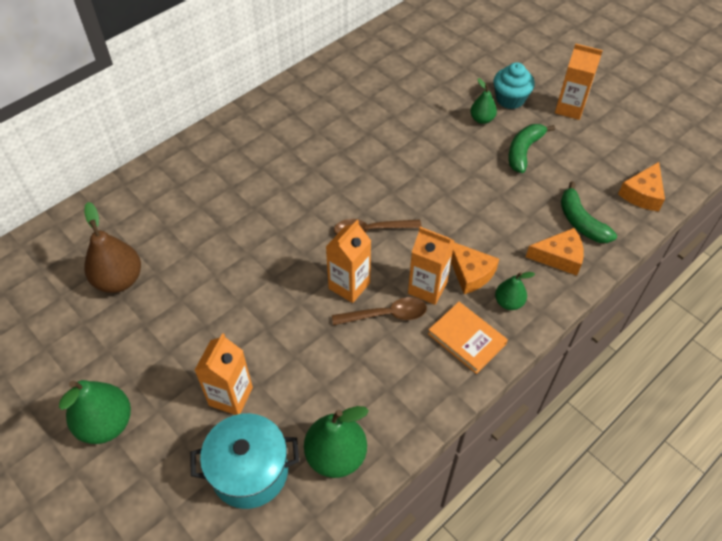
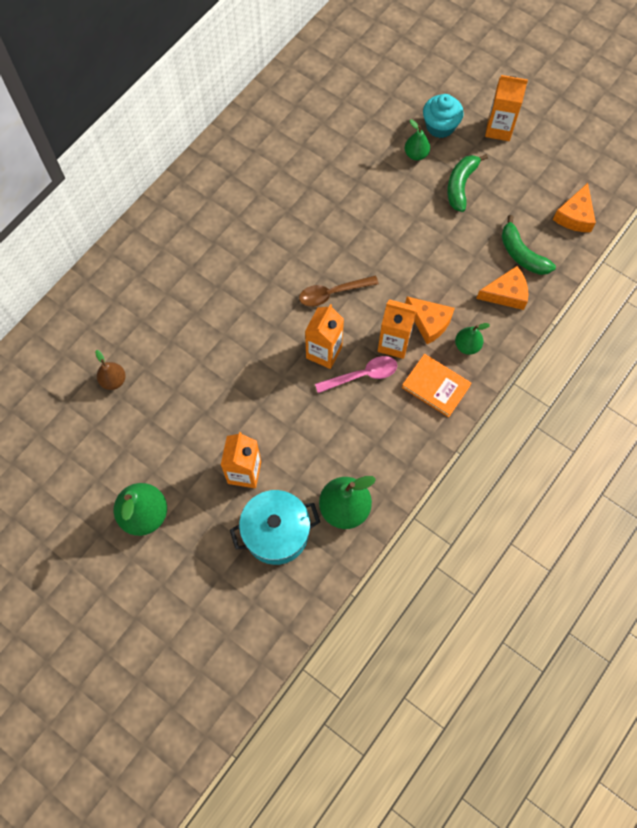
camera: 10 degrees left, 15 degrees up
(119, 280) = (113, 380): brown pear -> brown pear, size x0.57
(386, 315) = (362, 375): brown spoon -> pink spoon

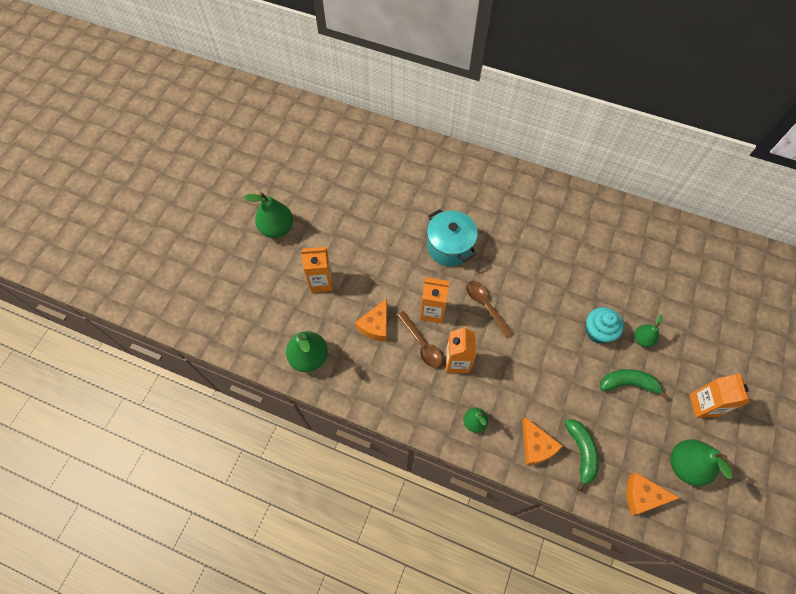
camera: 75 degrees right, 5 degrees down
(113, 380) = (369, 183): brown pear -> none
(276, 533) = (280, 315): turquoise pot -> turquoise pot (449, 247)
(362, 375) = (421, 344): pink spoon -> brown spoon
(429, 322) = (485, 386): orange cheese -> orange cheese (375, 325)
(435, 386) = (429, 404): orange book -> none
(440, 126) = (680, 353): turquoise cupcake -> turquoise cupcake (598, 331)
(521, 254) = (581, 452): green banana -> green banana turned 135 degrees clockwise
(553, 168) = (685, 465): none -> green pear

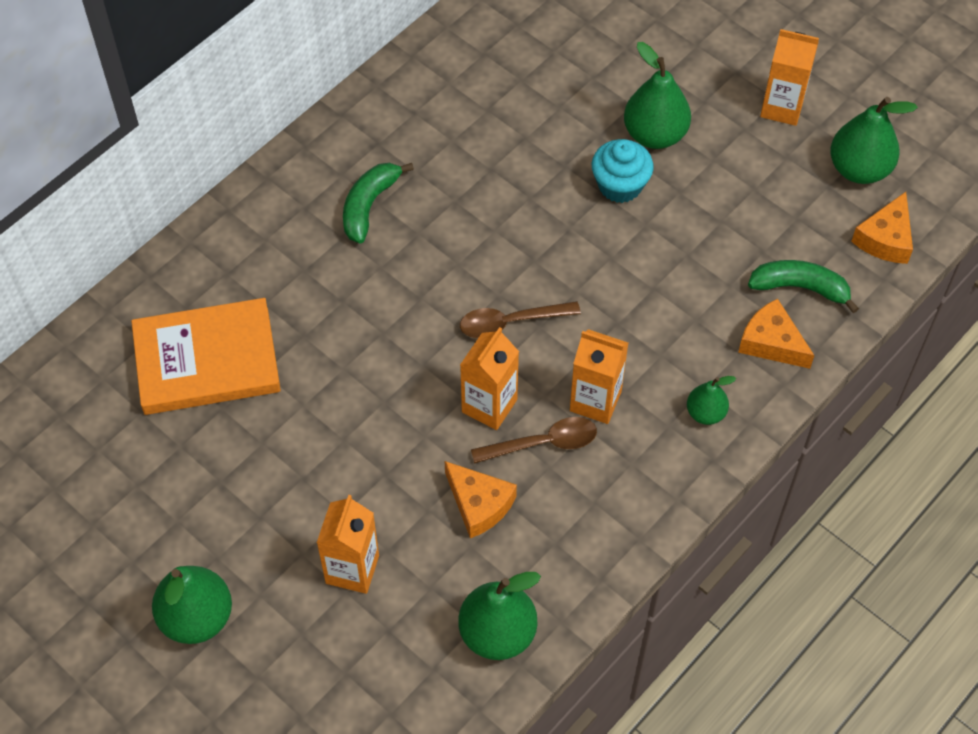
camera: 70 degrees left, 5 degrees down
(405, 184) = (207, 360): none -> orange book
(449, 247) = (375, 335): turquoise pot -> none
(536, 446) = (771, 342): orange cheese -> orange cheese turned 135 degrees counterclockwise
(628, 383) = (717, 183): green banana -> green banana (369, 206)
(642, 339) = (655, 134): green pear -> green pear, size x1.75

